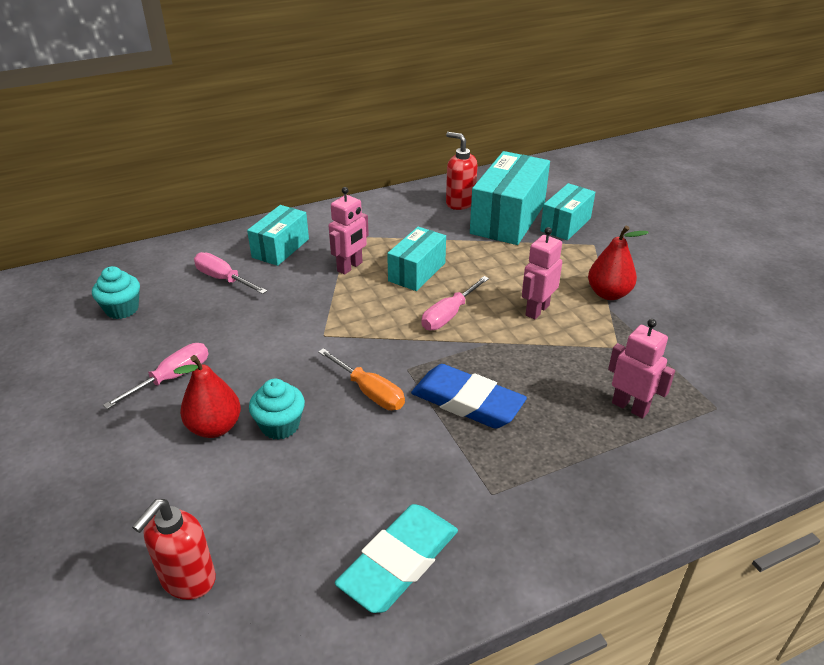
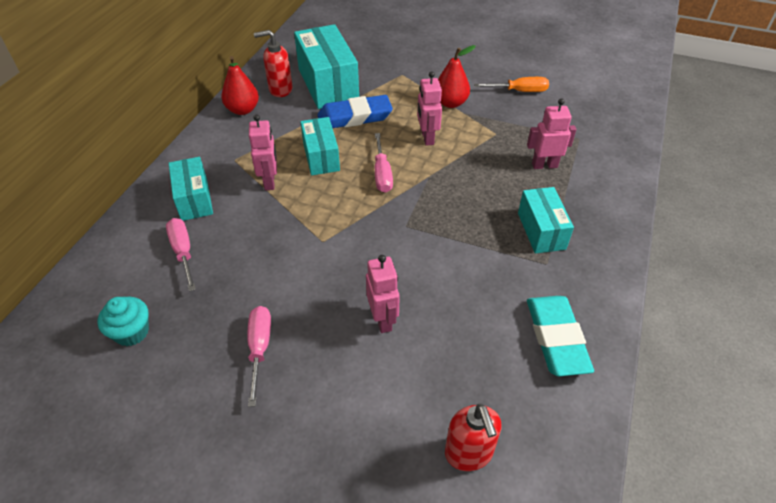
camera: 45 degrees left, 10 degrees up
(214, 427) = (343, 355): red pear -> red pear (243, 110)
(223, 279) = (183, 252): pink screwdriver -> pink screwdriver turned 75 degrees clockwise
(280, 425) = (383, 319): turquoise cupcake -> pink robot
(370, 392) = (406, 256): orange screwdriver -> orange screwdriver (520, 91)
(467, 402) = (466, 221): blue eraser -> blue eraser (355, 117)
(565, 224) = (368, 69): turquoise box -> turquoise box (541, 231)

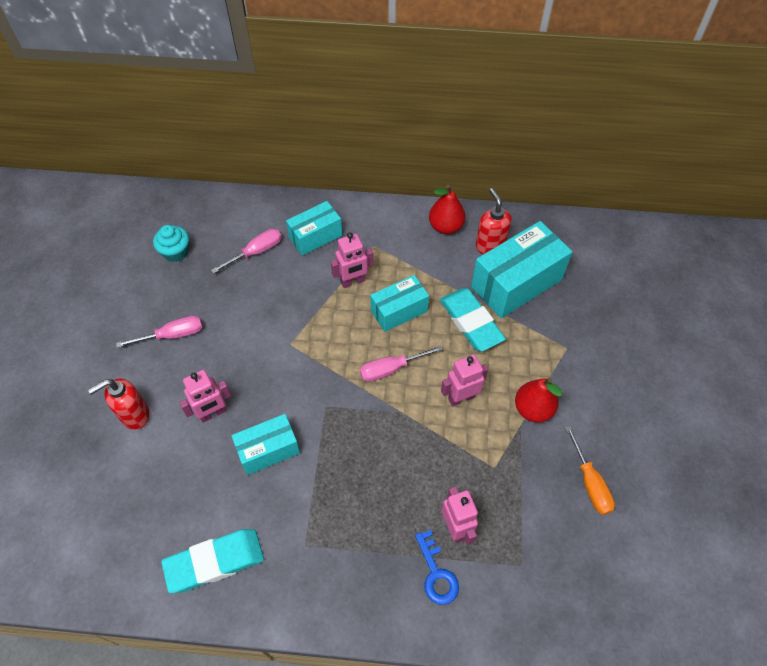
camera: 75 degrees right, 10 degrees up
(355, 117) = (471, 322): blue eraser -> turquoise eraser
(469, 453) = (97, 503): red soap dispenser -> red soap dispenser (134, 415)
(541, 231) = (349, 534): turquoise box -> turquoise box (268, 450)
(582, 184) = (436, 573): none -> blue key

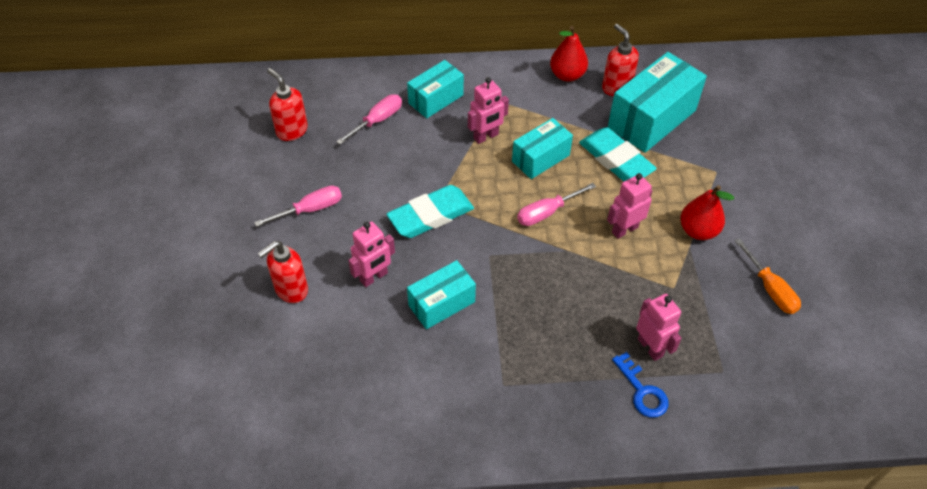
camera: 10 degrees left, 5 degrees down
(176, 252) = (291, 130): turquoise cupcake -> red soap dispenser
(215, 562) = (414, 414): turquoise eraser -> turquoise eraser (430, 215)

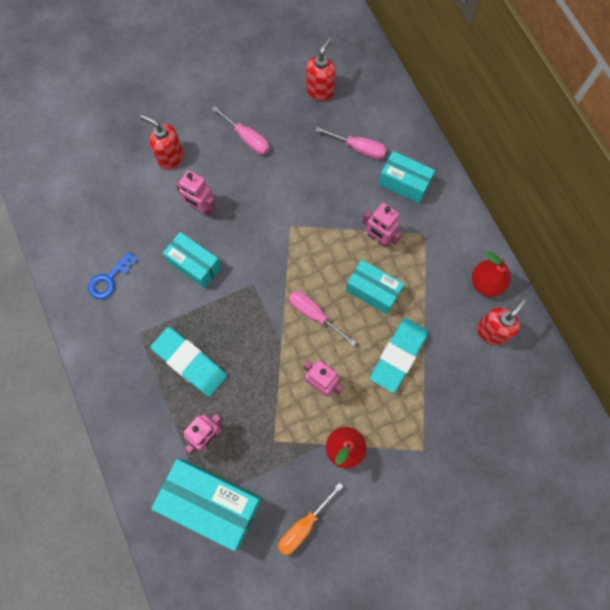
camera: 70 degrees right, 20 degrees up
(430, 215) = (275, 226): turquoise eraser -> turquoise eraser (190, 362)
(642, 391) = (166, 438): blue key -> blue key (109, 279)
(651, 119) = (464, 374): turquoise box -> turquoise box (212, 502)

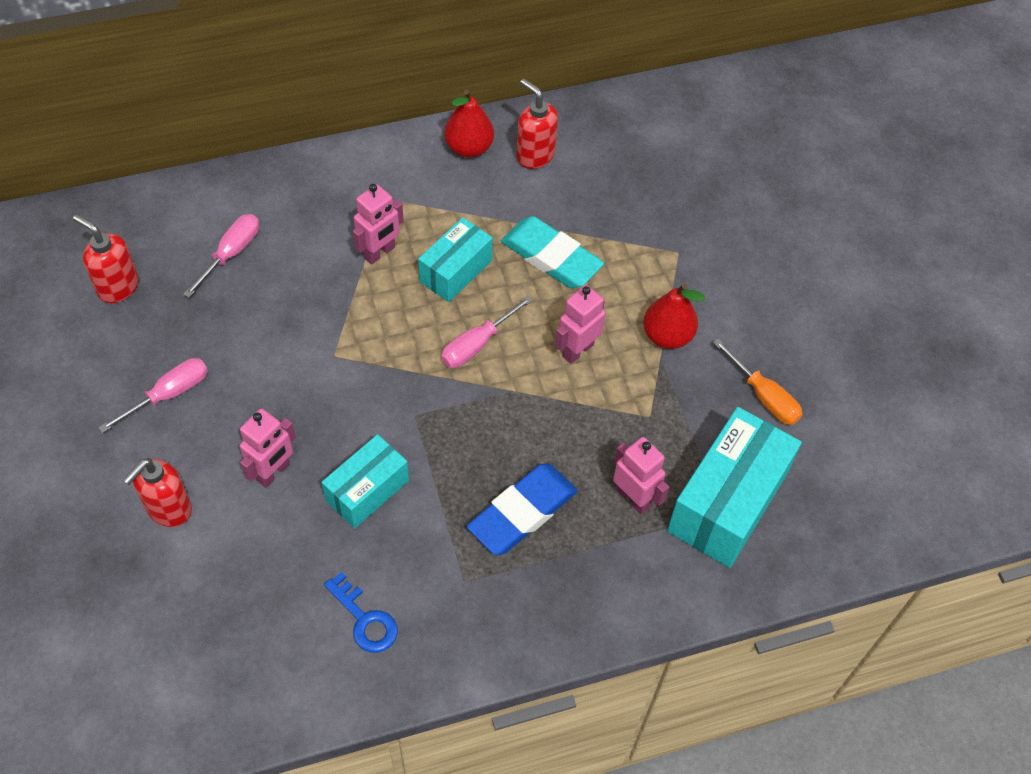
camera: 85 degrees left, 15 degrees down
(190, 362) = (522, 512): turquoise eraser -> blue eraser
(404, 183) = (303, 210): turquoise box -> none

